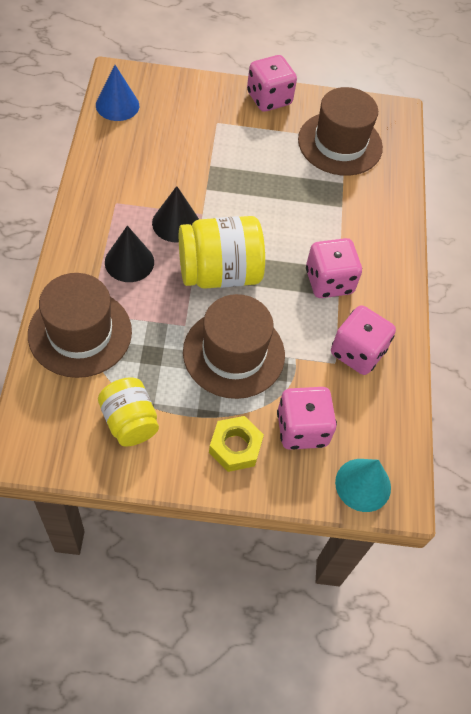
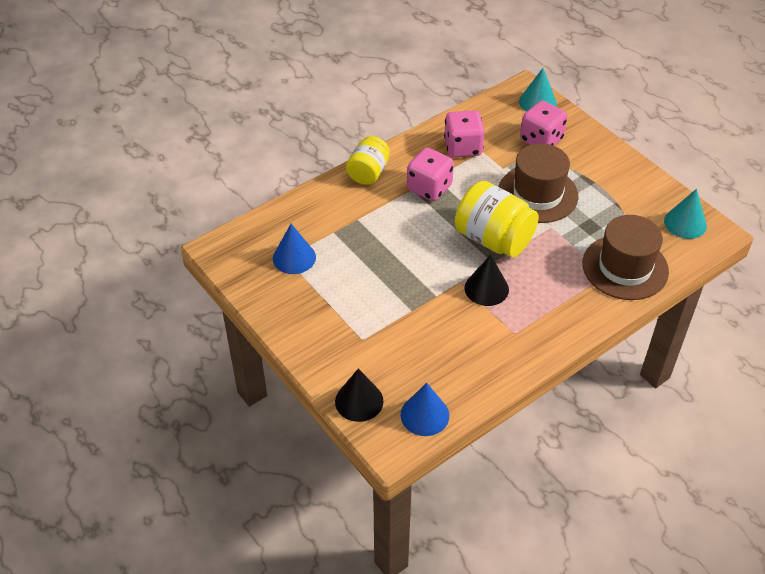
camera: 125 degrees left, 10 degrees down
(63, 436) = (685, 223): none -> turquoise cone
(129, 262) = (548, 286): black cone -> black cone (359, 401)
(129, 422) = (638, 204): yellow jar -> yellow jar (368, 173)
(235, 447) = (588, 156): yellow nut -> none
(269, 99) = (294, 329): pink dice -> none
(340, 143) = (294, 257): brown hat -> blue cone

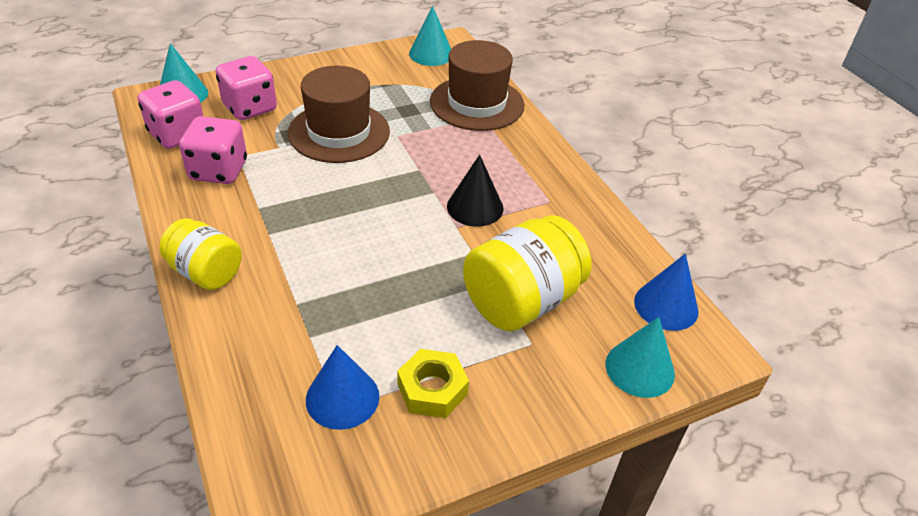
camera: 80 degrees left, 5 degrees down
(311, 296) = (432, 389): none -> yellow nut
(359, 401) = (640, 368): black cone -> turquoise cone
(429, 188) = (275, 217): pink dice -> pink dice (177, 134)
(493, 239) = (396, 183): yellow jar -> yellow jar (522, 301)

